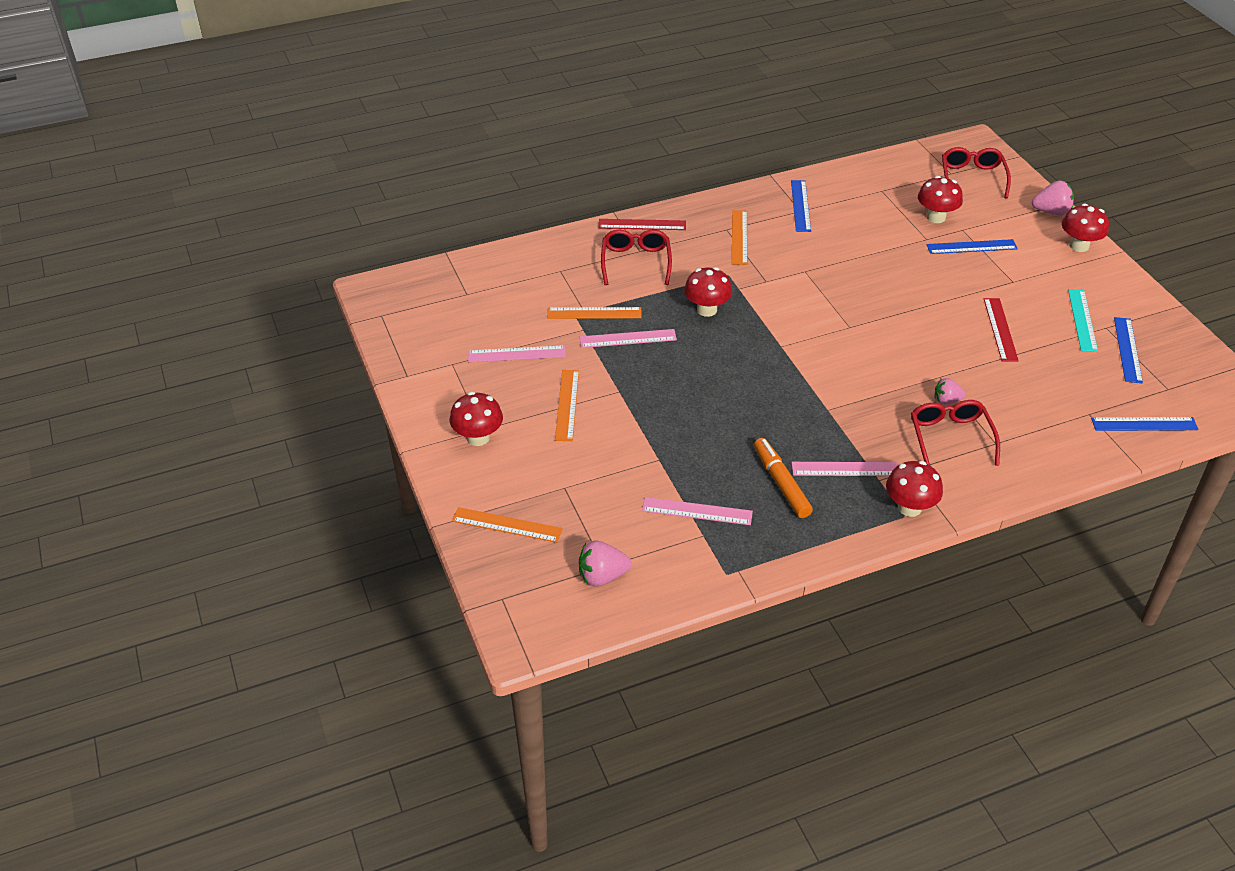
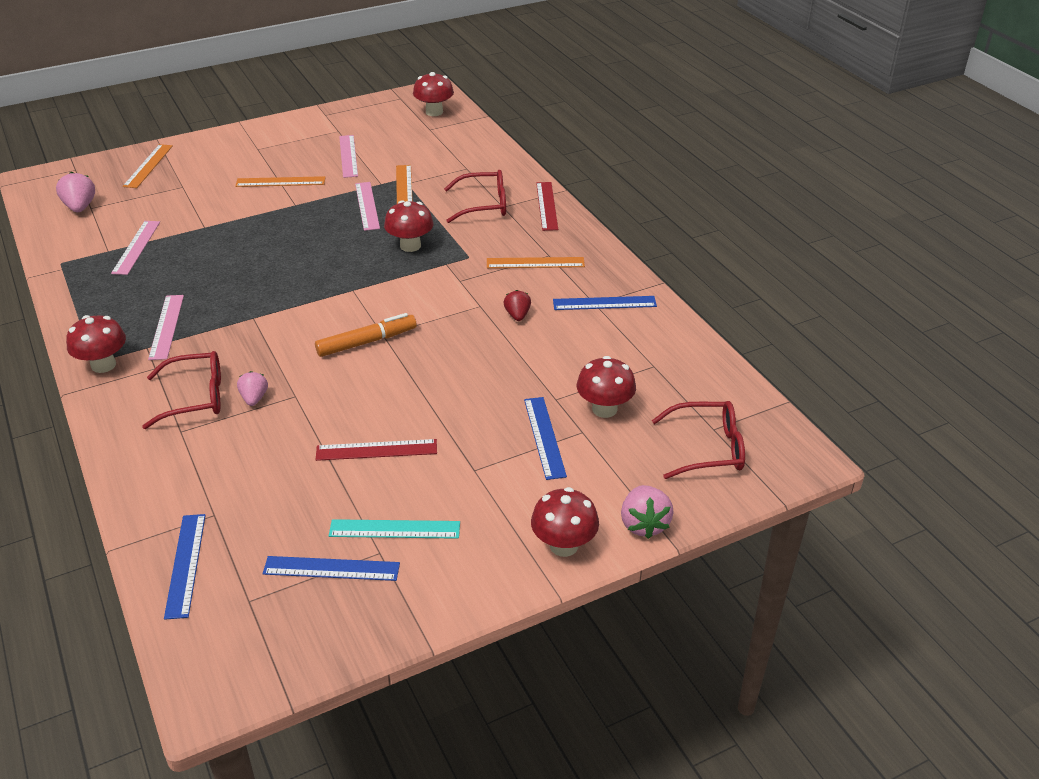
camera: 85 degrees right, 5 degrees down
(478, 437) = (247, 147): red mushroom -> red mushroom (434, 112)
(781, 483) = (158, 290): orange marker -> orange marker (367, 342)
(819, 251) = (517, 315): none -> red strawberry

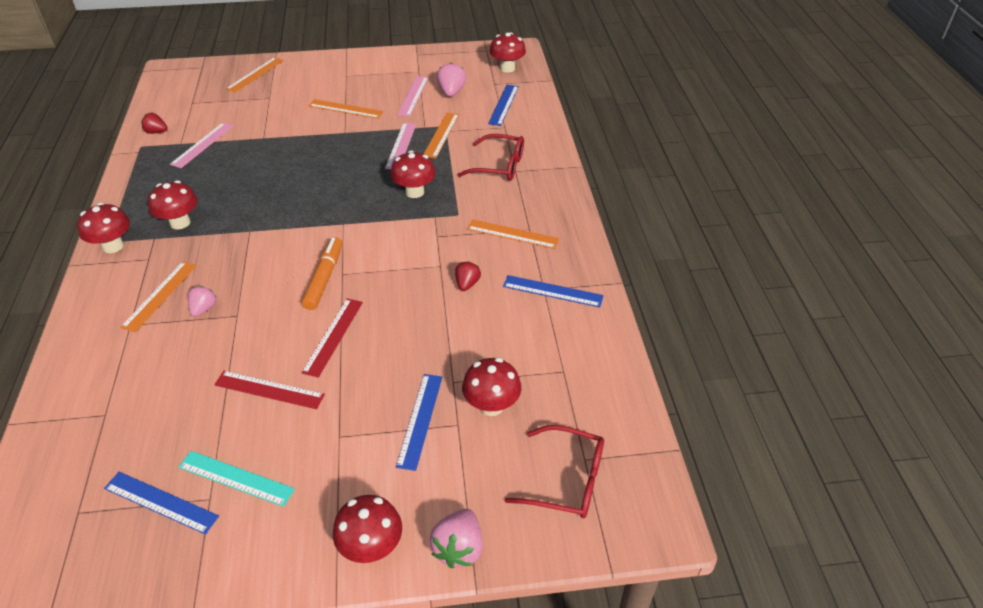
camera: 20 degrees right, 5 degrees up
(69, 245) = (156, 132): none -> red strawberry
(80, 207) = (184, 101): pink strawberry -> pink strawberry (451, 92)
(167, 326) = (180, 223): pink ruler -> red mushroom
(185, 565) = (53, 458): blue ruler -> blue ruler (503, 105)
(195, 397) = (160, 295): red glasses -> orange ruler
(367, 342) = (324, 278): orange marker -> orange marker turned 75 degrees counterclockwise
(547, 206) = (554, 178): red ruler -> red ruler (333, 336)

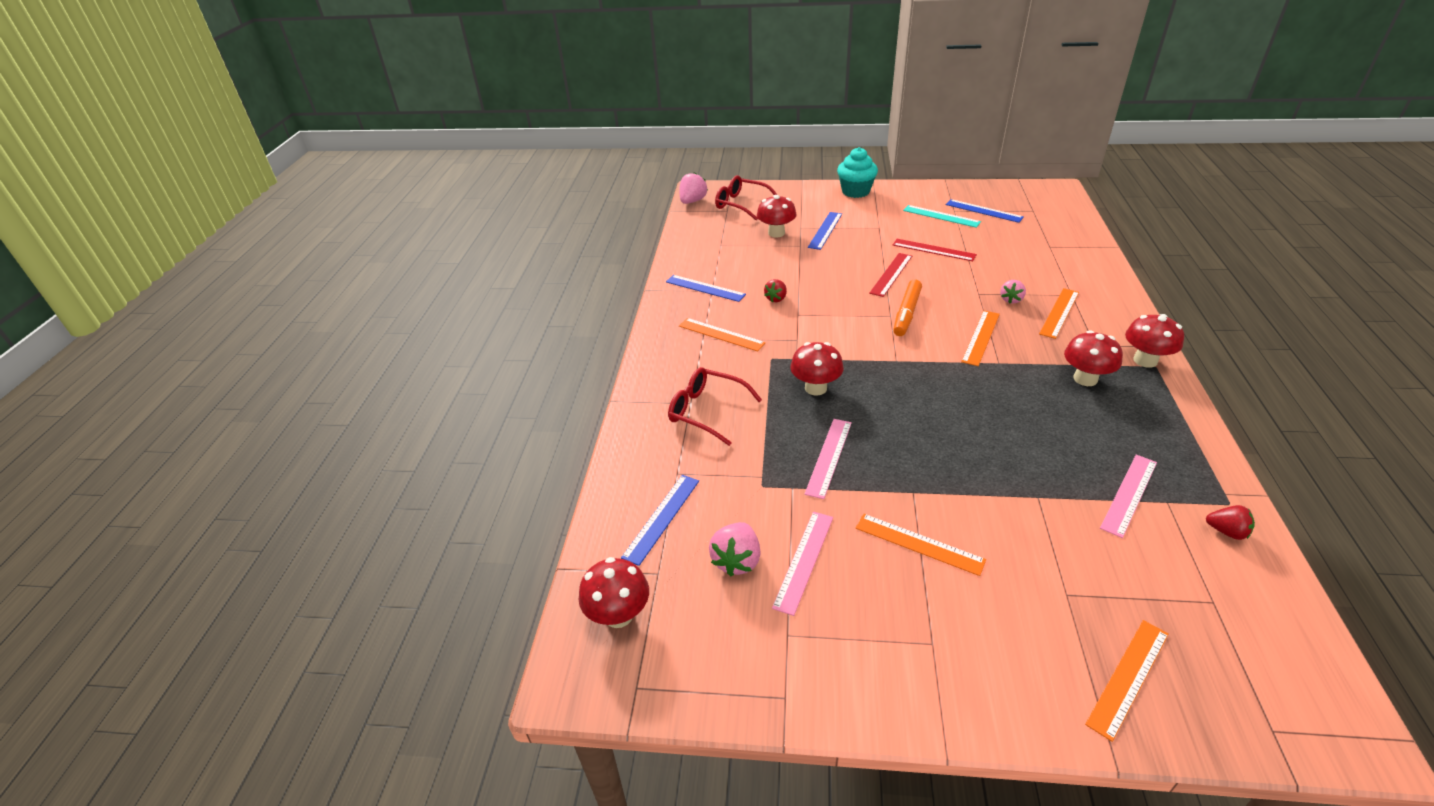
camera: 165 degrees left, 5 degrees down
(371, 547) = (855, 191): red mushroom -> turquoise cupcake
(441, 135) = (770, 469): orange ruler -> orange ruler (981, 337)
(459, 548) = (808, 189): pink strawberry -> pink strawberry (692, 201)

